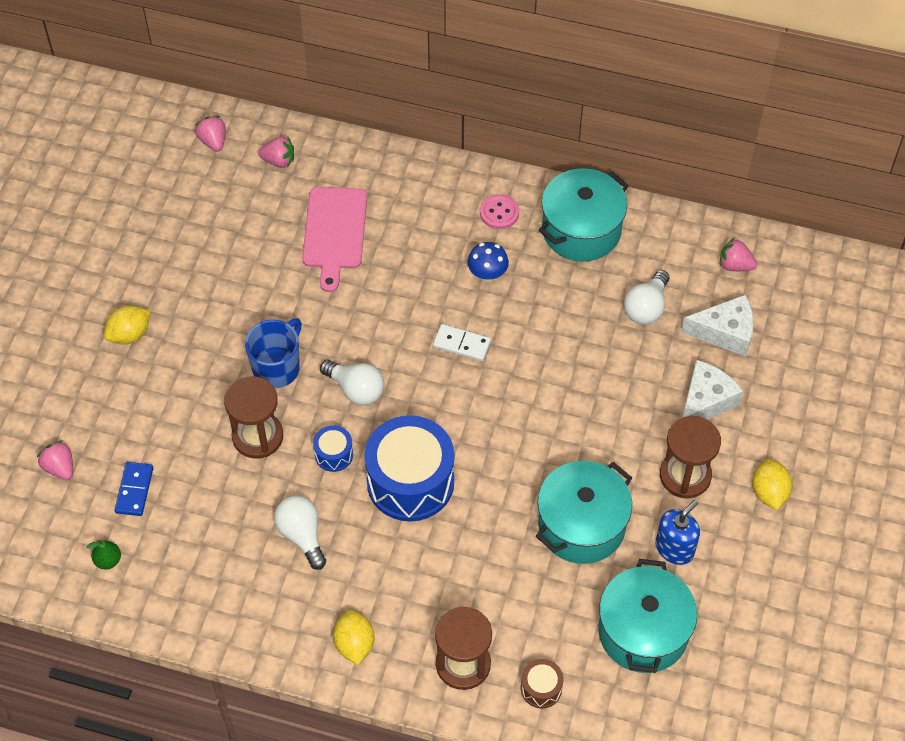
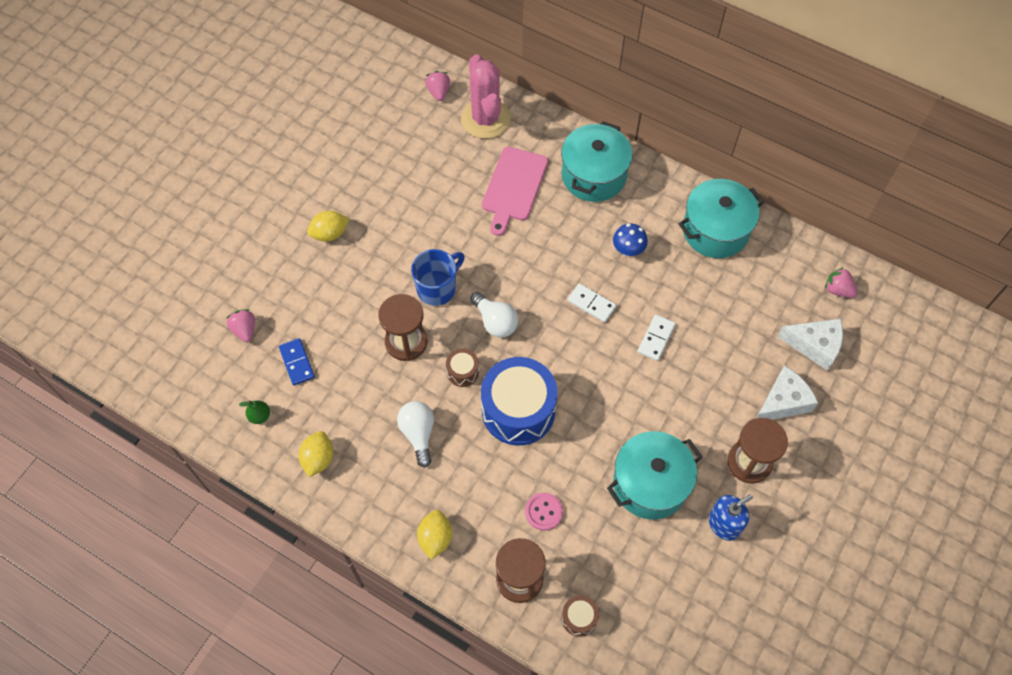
camera: 15 degrees right, 5 degrees up
(134, 490) = (297, 363): blue domino -> blue domino turned 45 degrees counterclockwise
(279, 161) = (485, 119): pink strawberry -> pink cactus
(334, 454) = (462, 372): blue drum -> brown drum
(499, 213) = (651, 201): pink button -> pink button (543, 512)
(545, 366) = (656, 338): none -> white domino
(643, 632) = (678, 591): turquoise pot -> turquoise pot (593, 175)
(646, 307) = (753, 308): white light bulb -> none
(769, 492) = (818, 495): yellow lemon -> yellow lemon (318, 459)

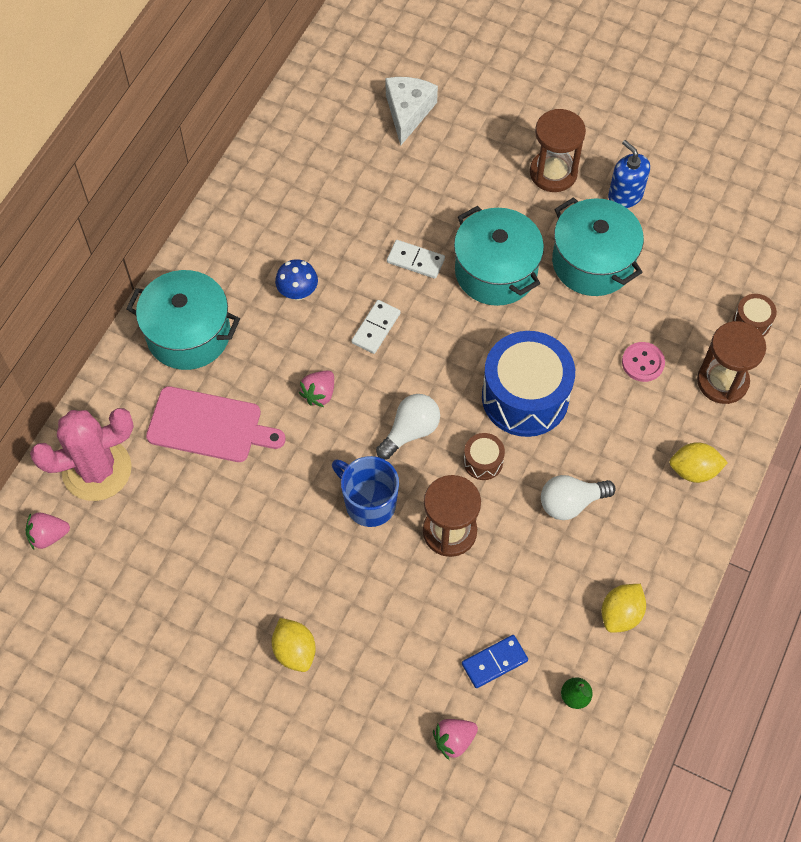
camera: 95 degrees left, 0 degrees up
(318, 459) = (621, 614): yellow lemon -> yellow lemon turned 60 degrees counterclockwise
(715, 230) = (264, 203): turquoise pot -> turquoise pot (496, 271)
(782, 402) = (479, 142): white cheese -> none
(838, 290) = (336, 89): pink strawberry -> pink strawberry (319, 394)

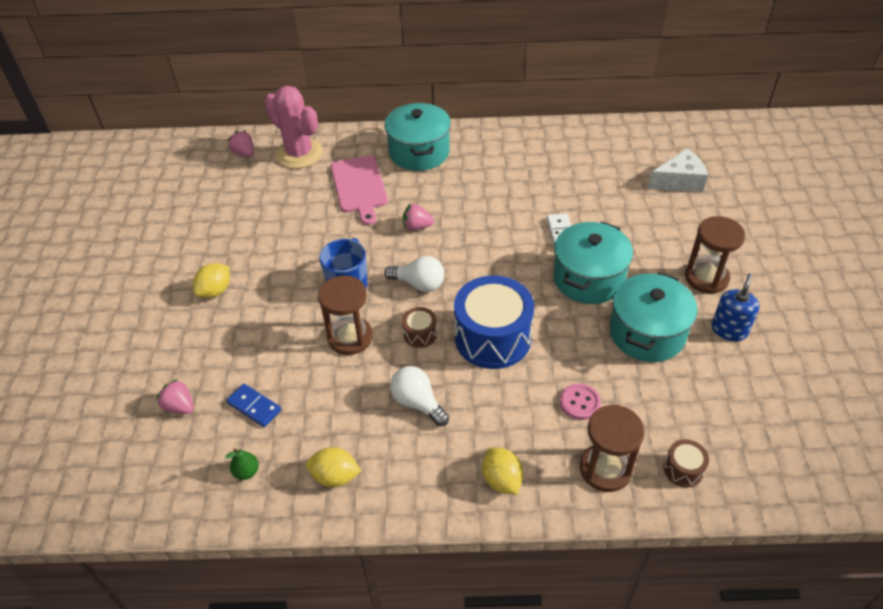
camera: 65 degrees right, 15 degrees down
(298, 292) = (487, 186): blue mushroom -> none
(376, 328) = (489, 234): white domino -> none

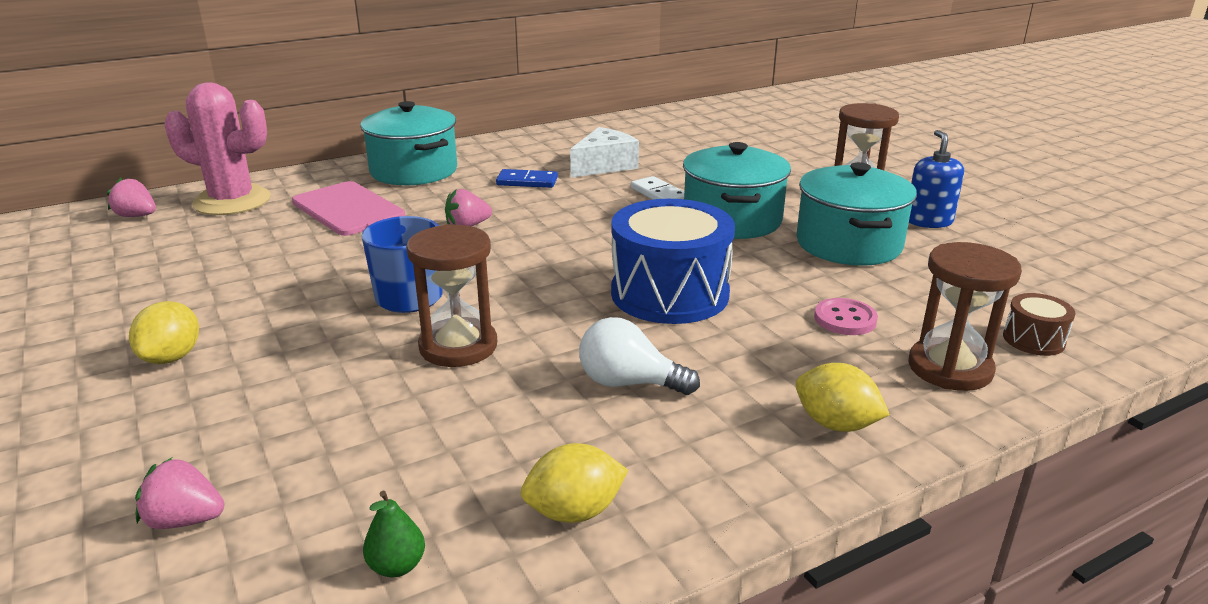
camera: 30 degrees left, 20 degrees down
(254, 407) = (347, 472): blue domino -> blue domino (527, 181)
(419, 284) = (518, 272): white light bulb -> none
(420, 334) = (564, 316): brown drum -> none
(679, 181) = (746, 138): white cheese -> white cheese (604, 166)

